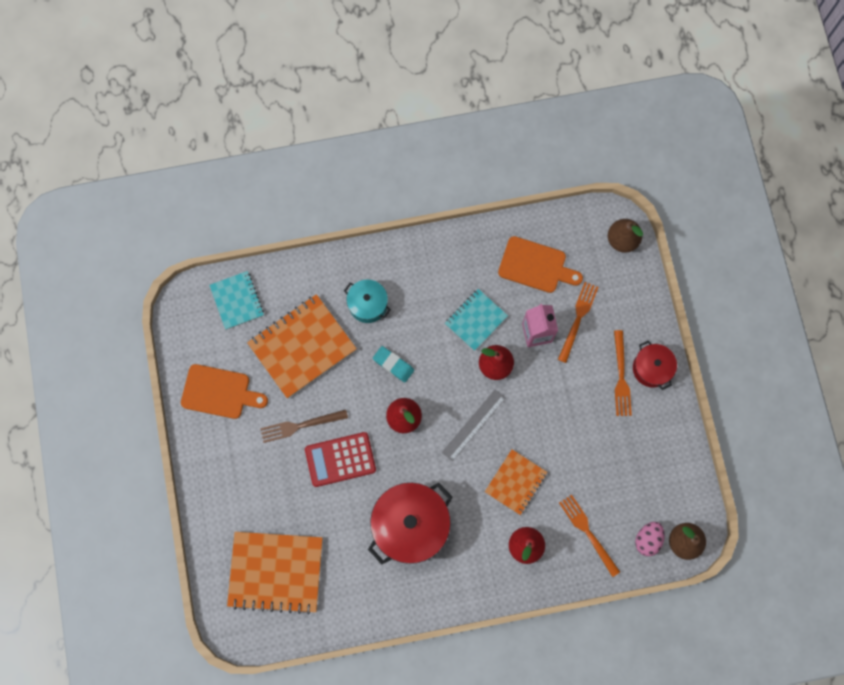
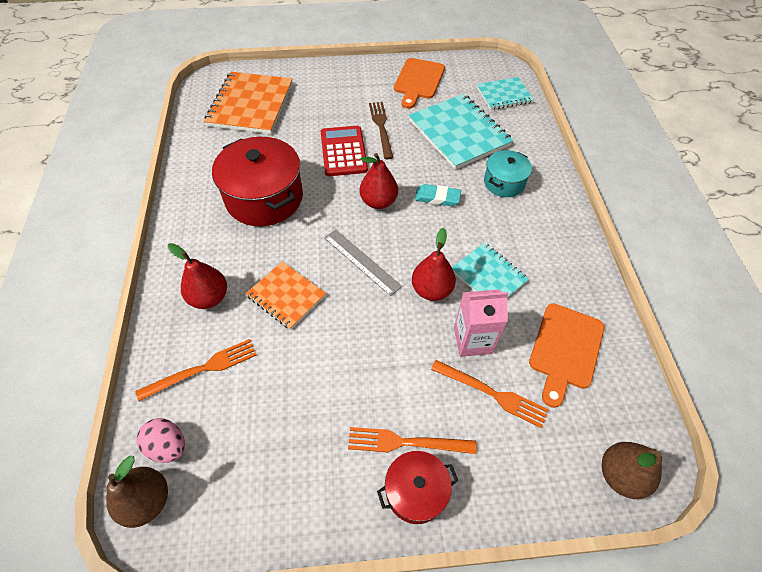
camera: 95 degrees right, 20 degrees down
(302, 346) = (459, 133): orange notebook -> turquoise notebook
(393, 365) = (437, 198): turquoise eraser -> turquoise eraser turned 60 degrees clockwise

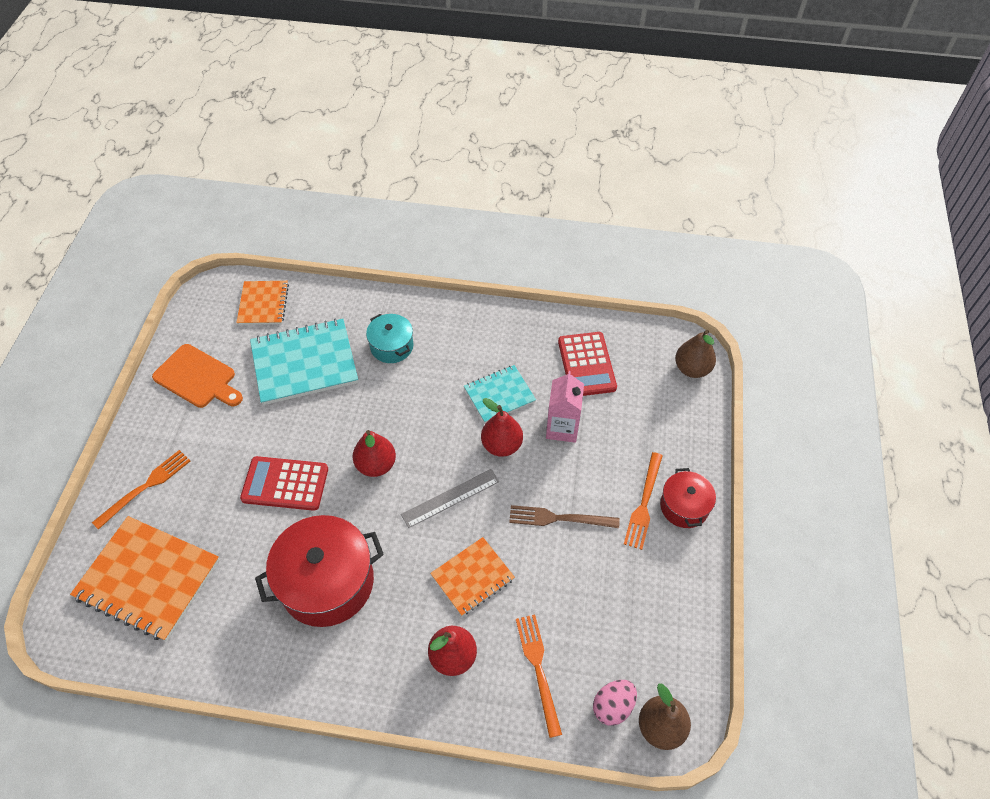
camera: 75 degrees left, 0 degrees up
(381, 127) = (261, 436): brown fork -> brown fork (559, 518)
(437, 198) = (390, 409): turquoise eraser -> none
(492, 394) = (614, 429): orange fork -> orange fork (145, 487)
(504, 95) = (263, 304): turquoise notebook -> orange notebook
(565, 349) = (586, 364): orange cutting board -> red calculator

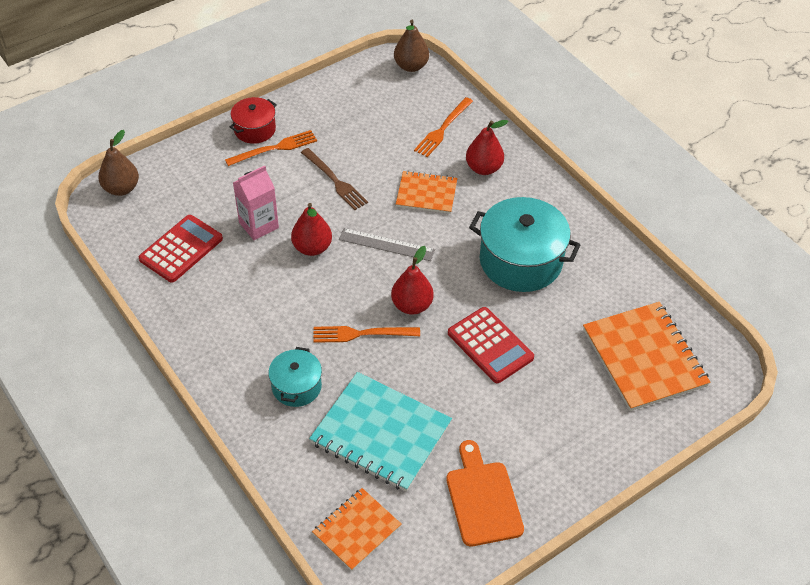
camera: 135 degrees left, 5 degrees down
(145, 487) = (600, 430): orange fork -> orange fork (361, 334)
(327, 582) = (520, 261): red pot -> turquoise pot
(499, 395) = (268, 280): turquoise notebook -> none
(613, 706) = (424, 89): pink egg -> none

